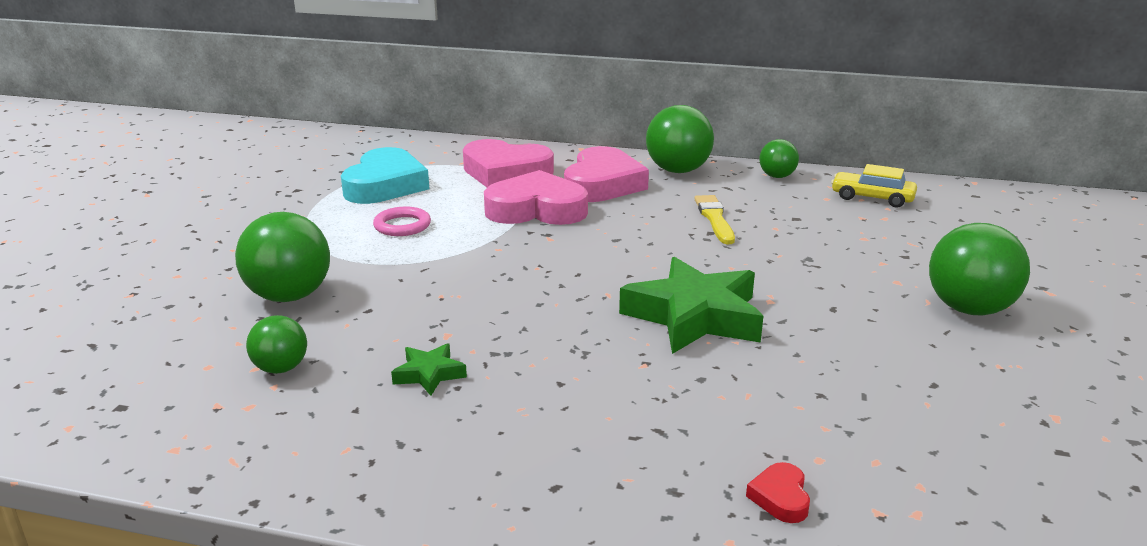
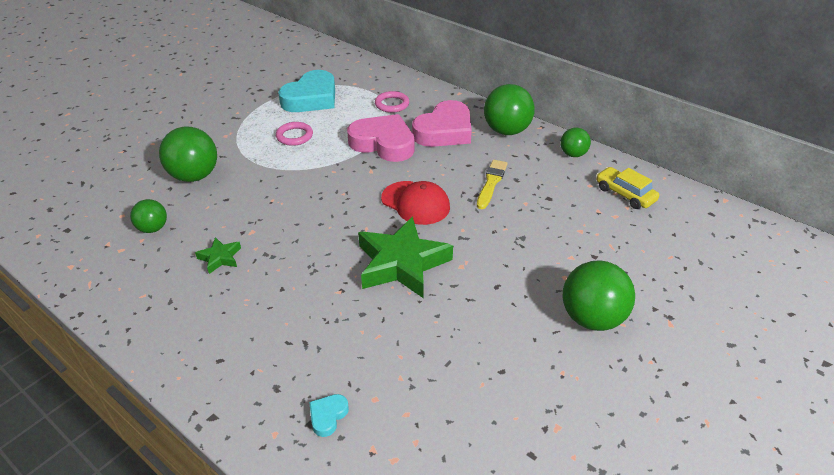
camera: 25 degrees right, 15 degrees up
(505, 172) = (392, 104): pink heart -> pink ring
(644, 256) = (415, 203): none -> red cap
(780, 497) = (328, 416): red heart -> turquoise heart

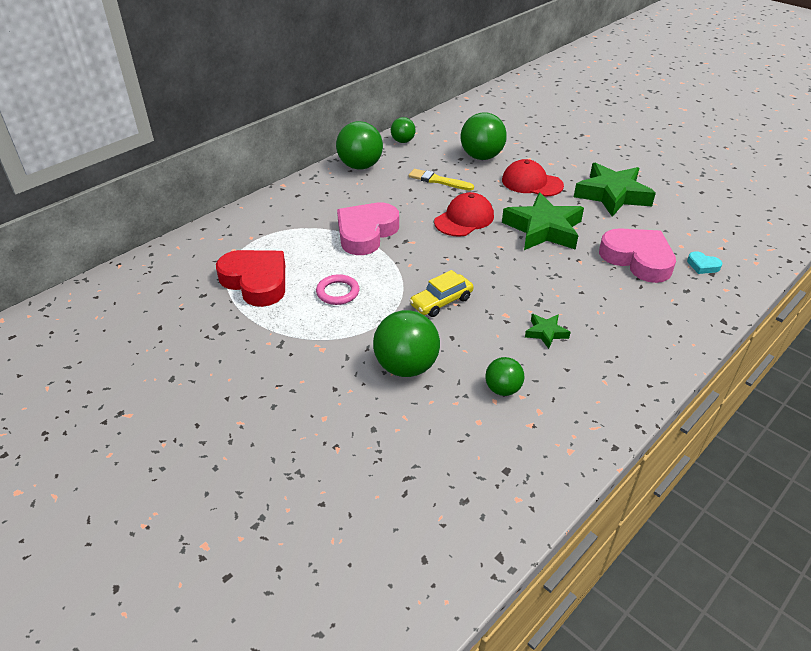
camera: 85 degrees left, 0 degrees up
(311, 98) = (256, 281): turquoise heart -> red heart
(392, 104) = (291, 225): pink ring -> none
(444, 131) = (352, 197): pink heart -> pink heart (637, 259)
(495, 336) = (612, 195): none -> green star
(506, 257) = (531, 183): none -> red cap
(592, 318) = (588, 159): green ball -> green ball (481, 157)
(625, 194) = (457, 129): yellow car -> yellow car (441, 302)

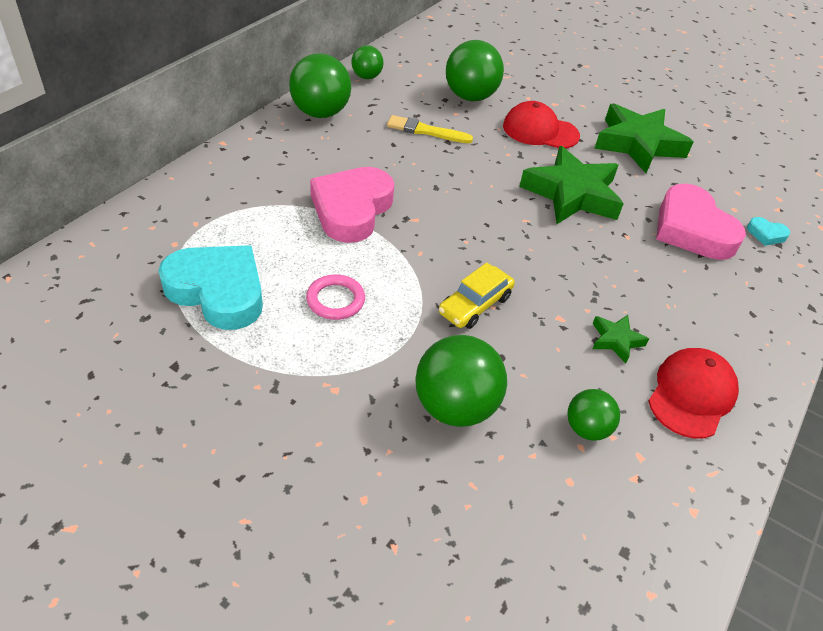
camera: 15 degrees left, 5 degrees up
(256, 281) = (218, 291): red heart -> turquoise heart
(464, 219) = (472, 184): red cap -> red cap (691, 394)
(637, 259) = (692, 229): pink heart -> pink heart turned 150 degrees counterclockwise

